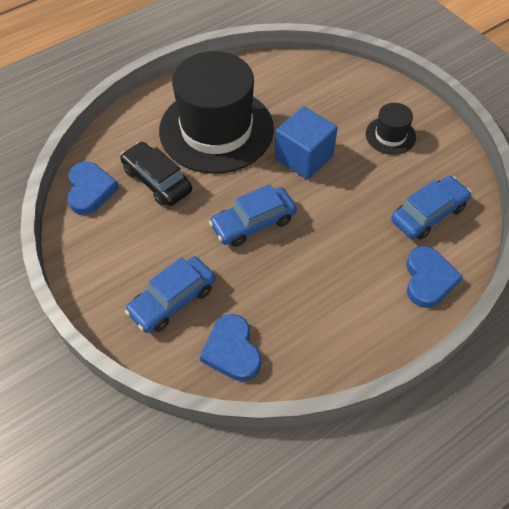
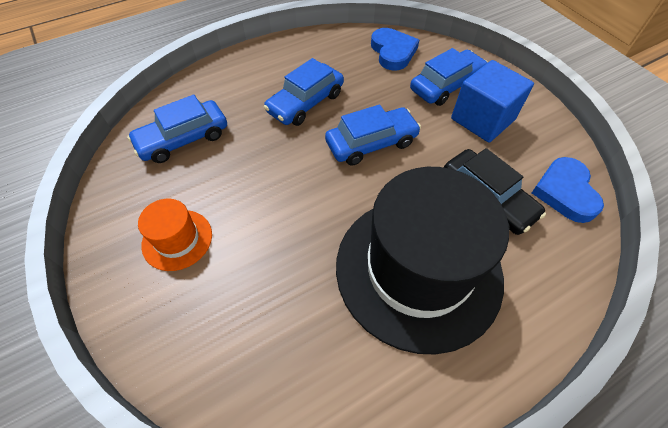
camera: 175 degrees left, 0 degrees up
(304, 157) = (302, 216): blue cube -> blue cube (482, 119)
(324, 264) = (305, 103): none -> blue car
(390, 135) = (177, 239): black hat -> orange hat
(428, 279) = (215, 85): blue heart -> none

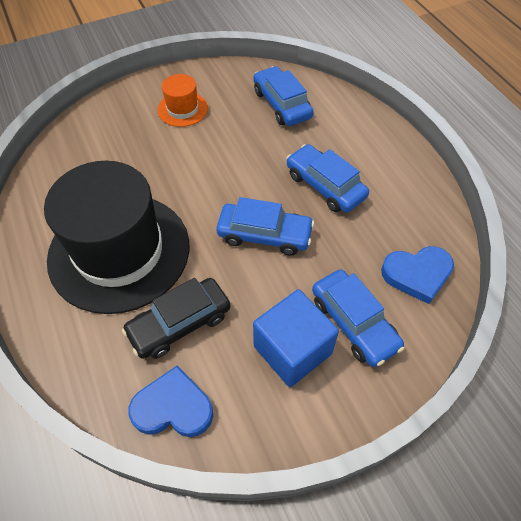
camera: 95 degrees right, 0 degrees up
(371, 143) = (264, 235): blue car -> blue car turned 60 degrees counterclockwise

